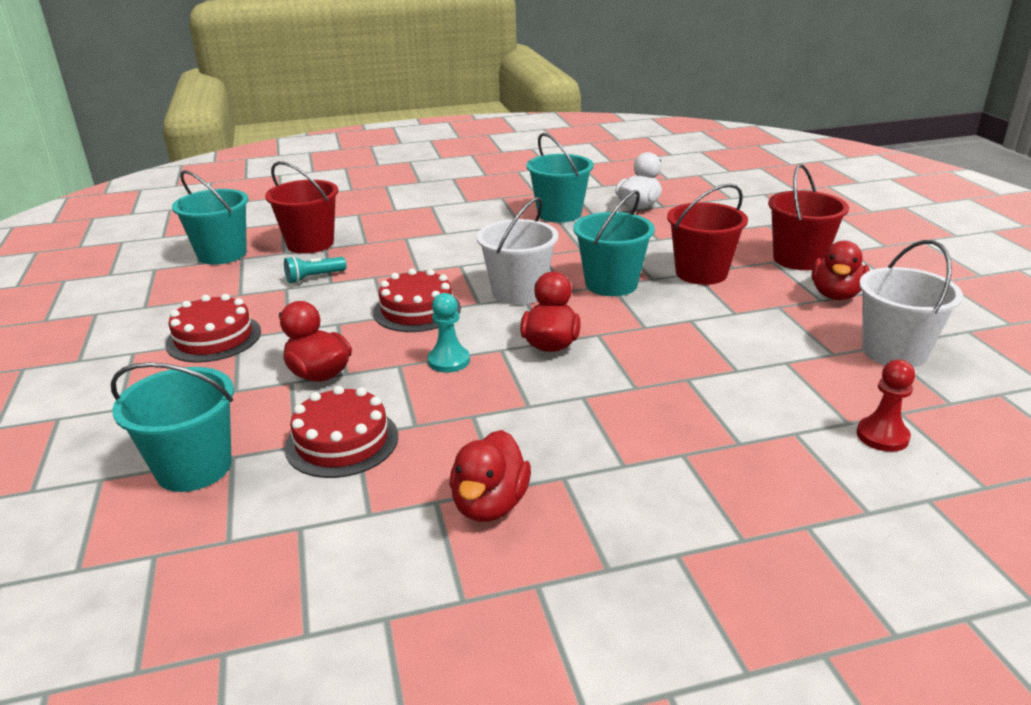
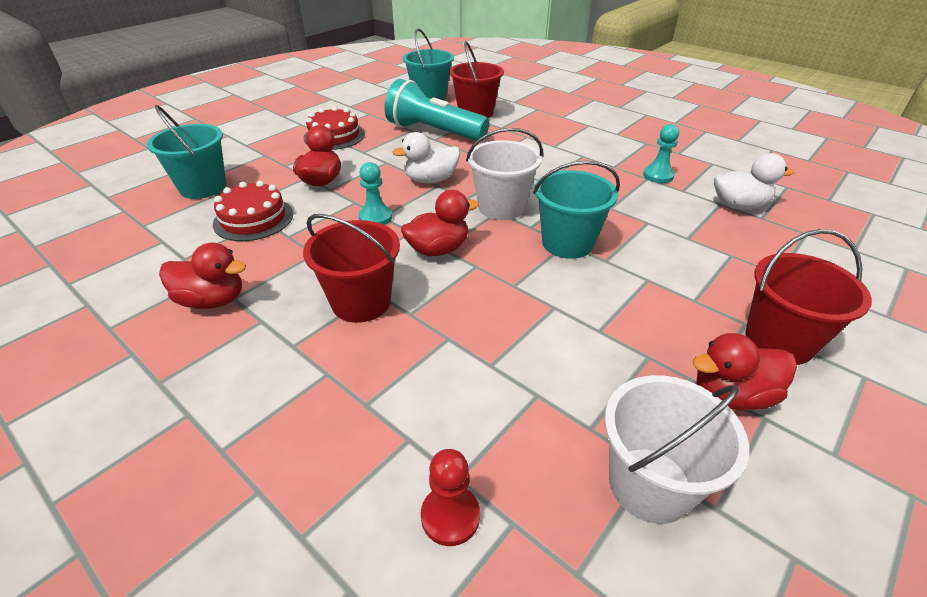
camera: 55 degrees right, 10 degrees up
(314, 277) = (434, 132): turquoise flashlight -> turquoise flashlight, size x2.31
(417, 310) = (431, 180): red cake -> white duck
(490, 504) = (212, 300): red duck -> red duck turned 150 degrees counterclockwise
(559, 214) = (658, 175): turquoise bucket -> turquoise pawn
(701, 273) = (653, 284): red bucket -> red bucket (361, 302)

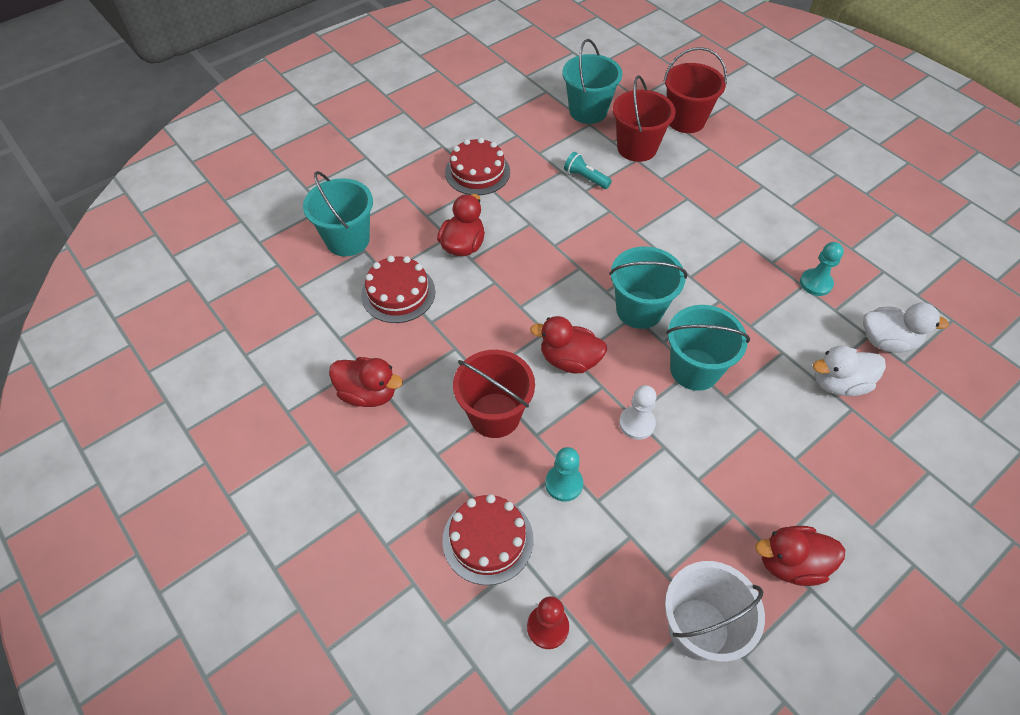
camera: 10 degrees right, 15 degrees up
(359, 424) = (488, 539): none -> red cake
(375, 217) = (514, 307): turquoise pawn -> turquoise pawn (564, 483)
(431, 180) = (573, 258): white duck -> white duck (838, 383)
(434, 132) = (585, 178): turquoise flashlight -> turquoise flashlight, size x0.43
(438, 249) = (569, 360): red duck -> red duck turned 150 degrees counterclockwise
(501, 207) = (639, 310): white bucket -> turquoise bucket
(519, 291) = (637, 423): none -> white pawn
(779, 341) = (855, 516): red bucket -> red bucket (685, 120)

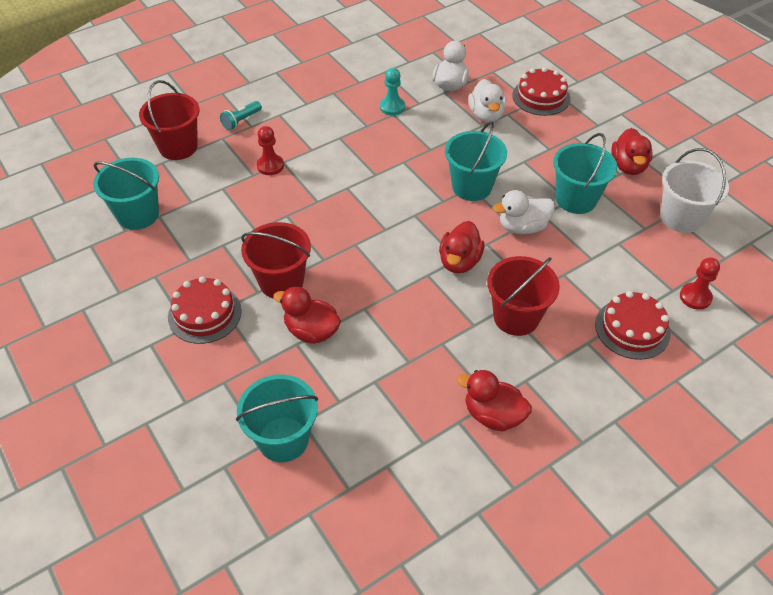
camera: 85 degrees left, 5 degrees down
(368, 393) = (493, 415): red duck -> red duck turned 90 degrees counterclockwise
(398, 293) = (369, 389): red cake -> red cake (541, 97)
(564, 483) = (579, 277): turquoise pawn -> none
(585, 178) = (238, 227): turquoise flashlight -> turquoise flashlight (241, 121)
(637, 148) = (206, 186): red bucket -> red bucket (281, 282)
(637, 423) = (522, 227): white pawn -> white duck
(639, 310) = (408, 210): turquoise bucket -> turquoise bucket (576, 199)
(678, 189) = (270, 166): none -> red pawn

